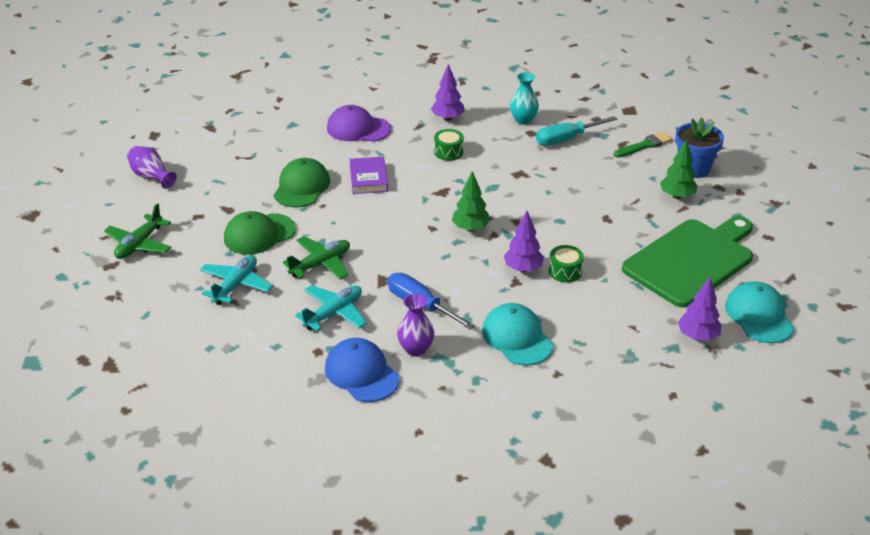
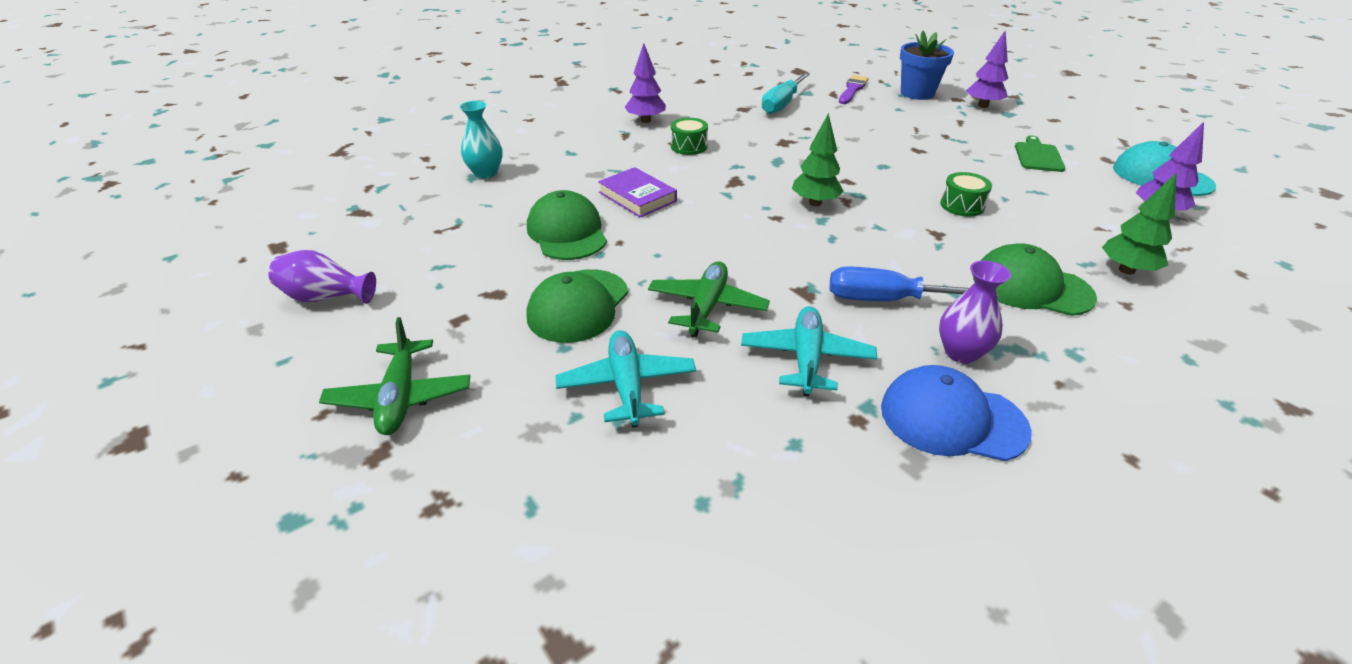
camera: 35 degrees left, 0 degrees up
(358, 128) = (561, 156): purple cap -> none
(517, 338) = (1031, 287): turquoise cap -> green cap
(523, 120) = (721, 102): turquoise vase -> turquoise vase (486, 173)
(523, 269) = (923, 219): purple tree -> purple tree (983, 105)
(644, 145) = (852, 90): green brush -> purple brush
(677, 196) = (940, 115): green tree -> green tree (1126, 270)
(691, 260) = (1038, 156): green cutting board -> green cutting board, size x0.42

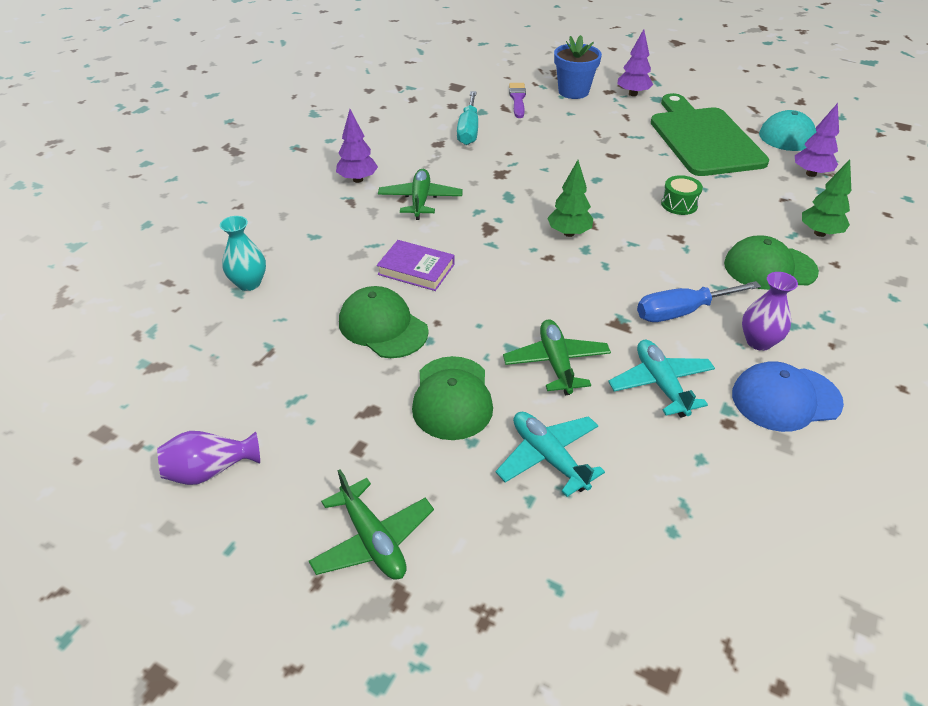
camera: 25 degrees left, 5 degrees up
(689, 146) = (420, 200): green drum -> green plane
(1038, 156) = (703, 139): green cutting board -> green cutting board, size x2.38

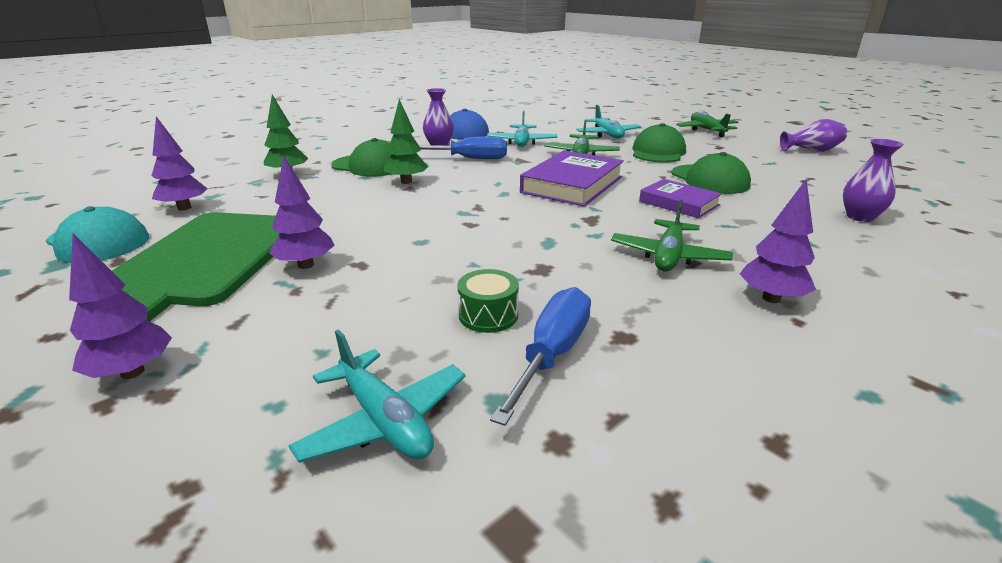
camera: 160 degrees left, 15 degrees down
(249, 283) = (860, 217): turquoise vase -> purple vase
(468, 130) = (552, 354): turquoise screwdriver -> blue screwdriver
(517, 99) = (384, 421): purple brush -> turquoise plane
(529, 279) = (572, 185): none -> purple book
(569, 233) = (508, 204): green tree -> green tree (406, 182)
(573, 92) = (233, 413): blue flower pot -> none
(642, 148) = (305, 265): none -> purple tree
(679, 204) = (367, 207): green drum -> green drum (488, 315)

